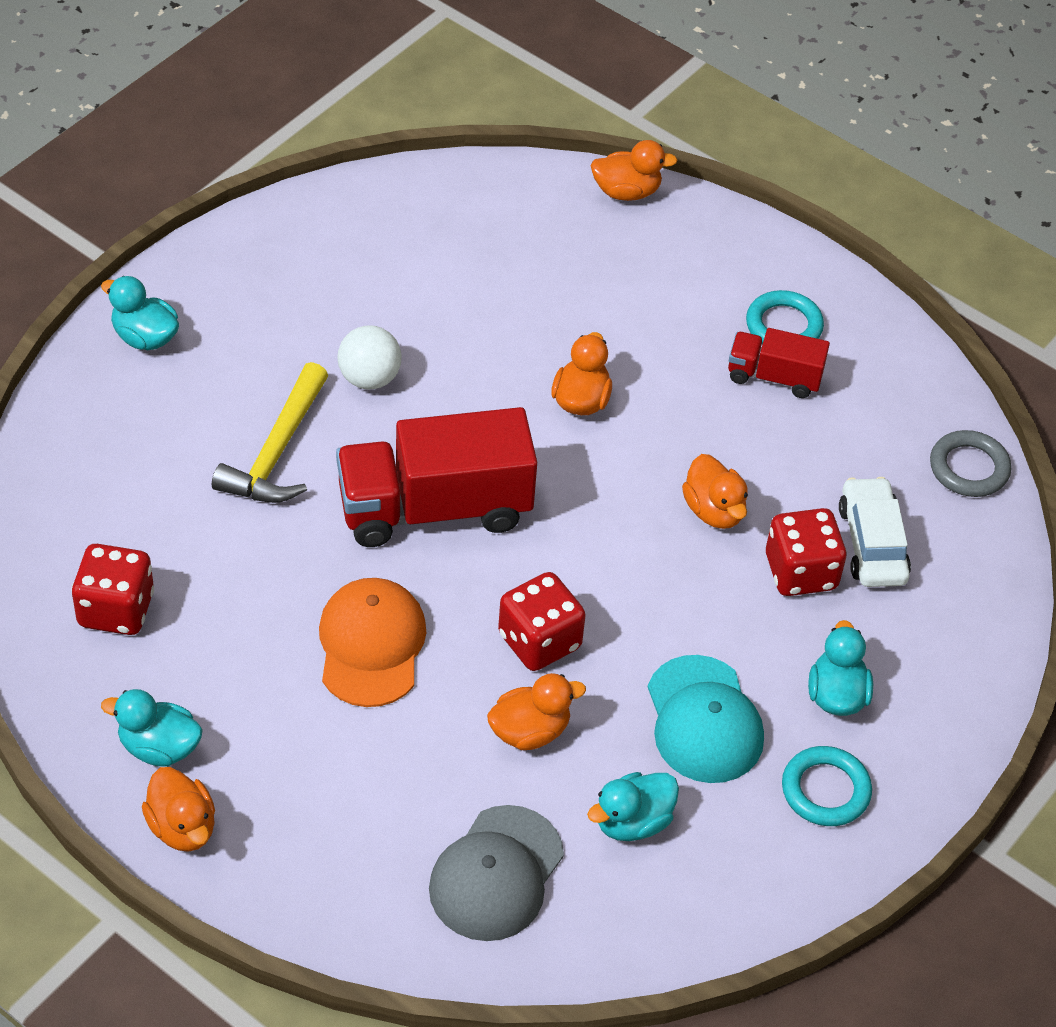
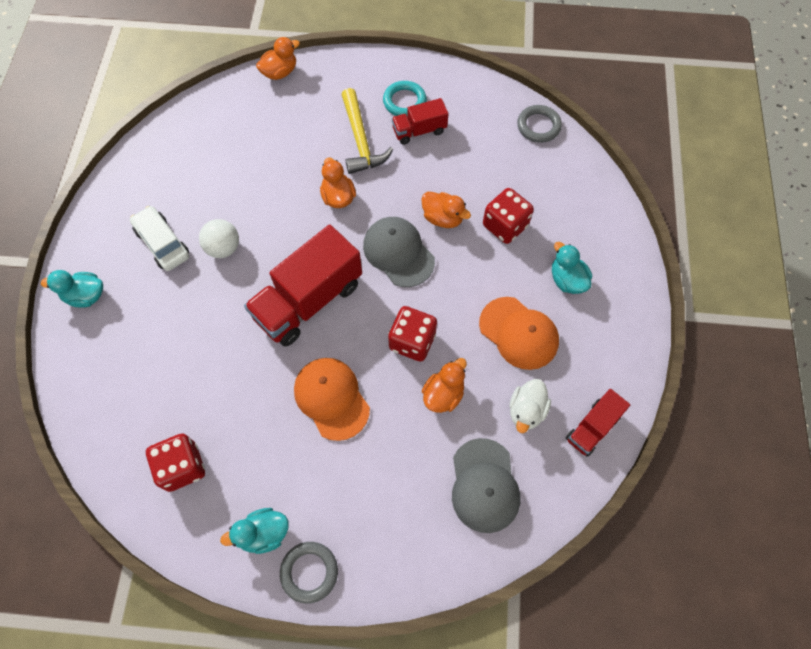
camera: 30 degrees left, 15 degrees up
(182, 827) = (309, 572): orange duck -> grey ring
(277, 451) = (204, 319): yellow hammer -> yellow hammer (360, 140)
(611, 519) = (398, 253): none -> grey cap
(632, 822) = (526, 411): turquoise duck -> white duck
(704, 720) = (519, 333): turquoise cap -> orange cap
(712, 900) = (592, 427): none -> red truck
(825, 790) = (598, 333): turquoise ring -> none
(872, 543) = (525, 190): white car -> white car (162, 243)

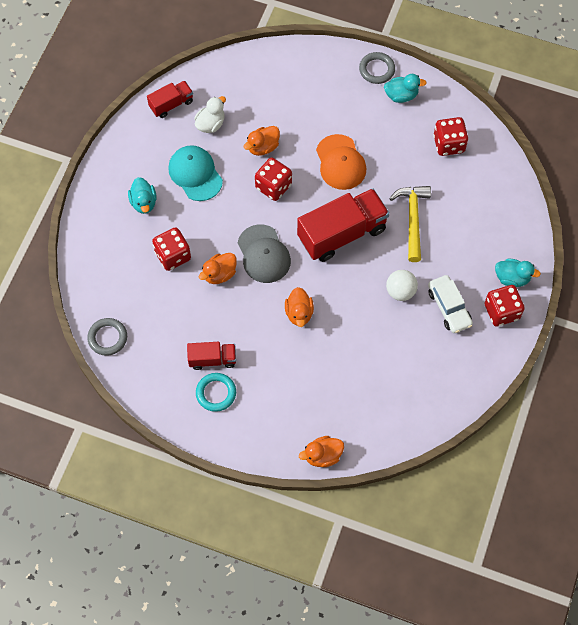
camera: 165 degrees left, 0 degrees up
(98, 253) = (501, 311): none -> red dice
(360, 140) = (266, 363): yellow hammer -> yellow hammer (412, 219)
(443, 218) = (219, 274): orange duck -> orange duck turned 90 degrees counterclockwise
(484, 485) = (255, 89): grey cap -> none
(519, 333) = (195, 174): orange cap -> turquoise cap

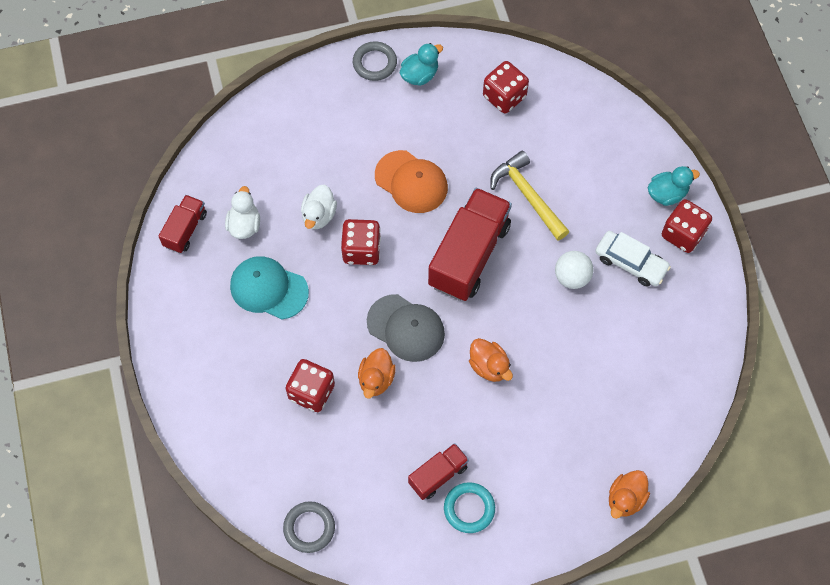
camera: 35 degrees left, 0 degrees up
(144, 202) = (236, 355): turquoise duck -> none
(263, 147) = (319, 215): orange duck -> white duck

